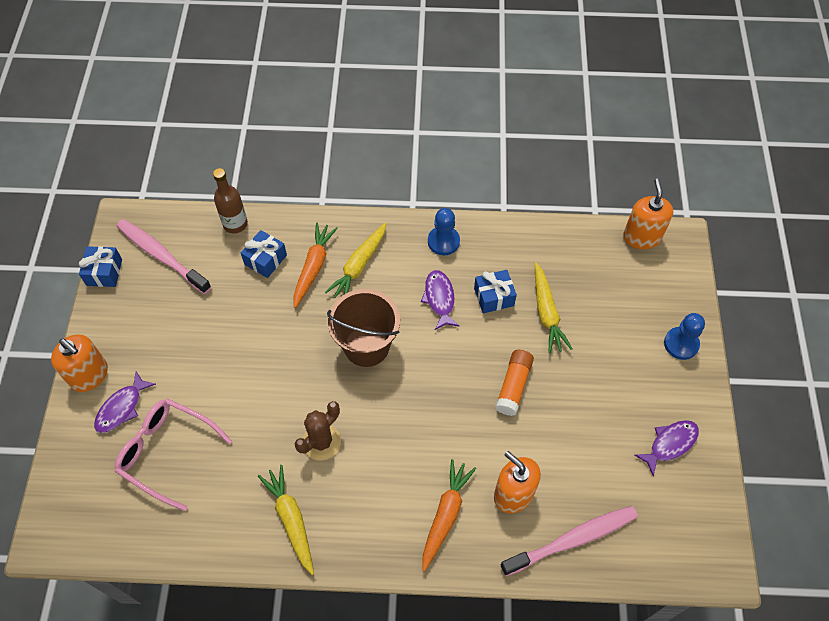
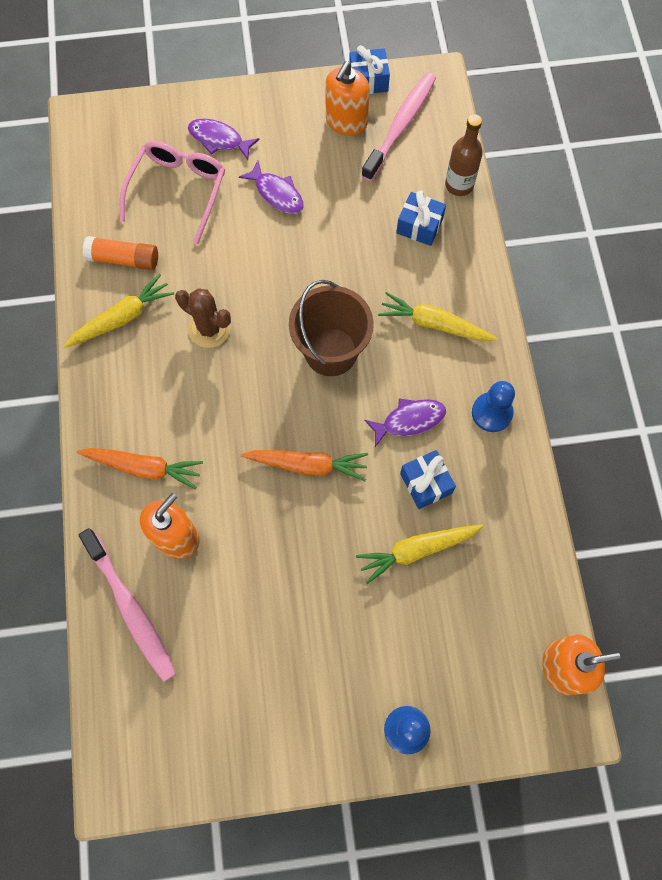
camera: 80 degrees right, 10 degrees up
(89, 375) = (249, 102): orange soap dispenser -> orange soap dispenser (346, 122)
(313, 267) = (421, 277): orange carrot -> orange carrot (307, 465)
(513, 386) = (309, 521): orange glue stick -> orange glue stick (123, 259)
(670, 444) = (263, 720): purple fish -> purple fish (277, 194)

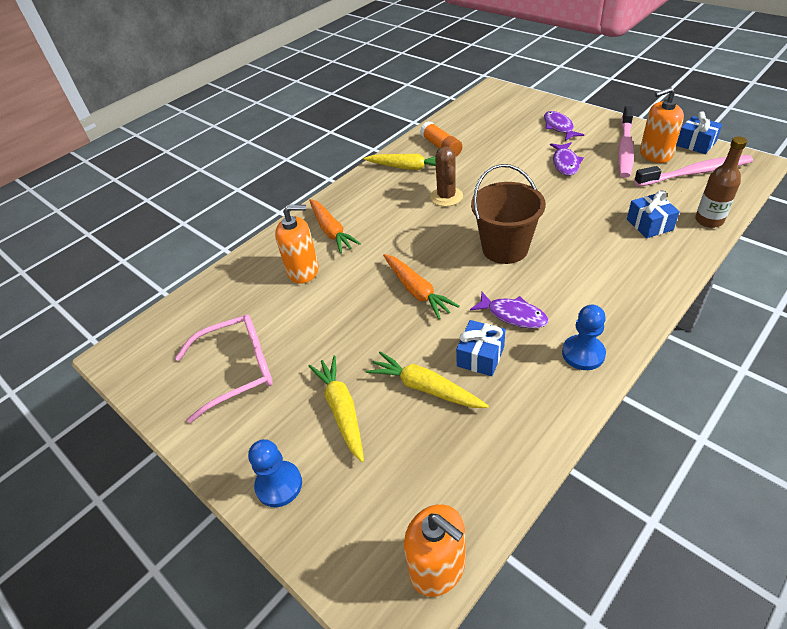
camera: 55 degrees right, 25 degrees down
(131, 609) = (239, 284): pink toothbrush -> pink toothbrush (625, 148)
(178, 190) = (507, 135): pink glasses -> pink glasses (238, 370)
(434, 324) = (597, 278): yellow carrot -> yellow carrot (341, 410)

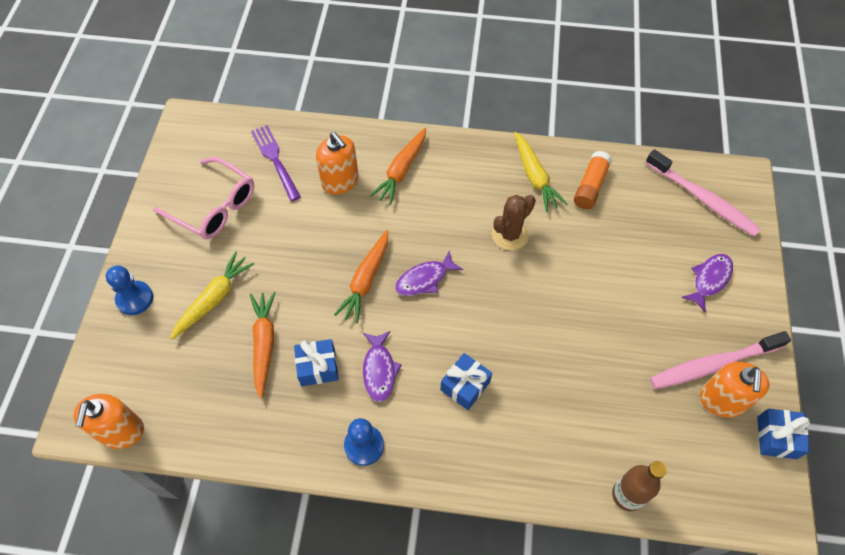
camera: 50 degrees right, 15 degrees up
(236, 305) = (275, 160): none -> purple fork
(425, 388) = (264, 344): yellow carrot -> orange carrot
(505, 248) = (464, 322): brown bucket -> none
(565, 163) = (640, 316): purple fish -> purple fish (424, 279)
(649, 224) = (583, 438): blue gift -> blue gift (465, 386)
(655, 154) = (722, 400): orange soap dispenser -> orange soap dispenser turned 120 degrees counterclockwise
(695, 173) = (712, 455): pink toothbrush -> pink toothbrush (703, 199)

